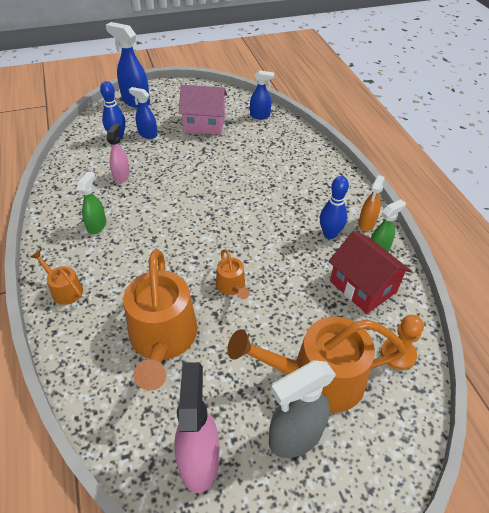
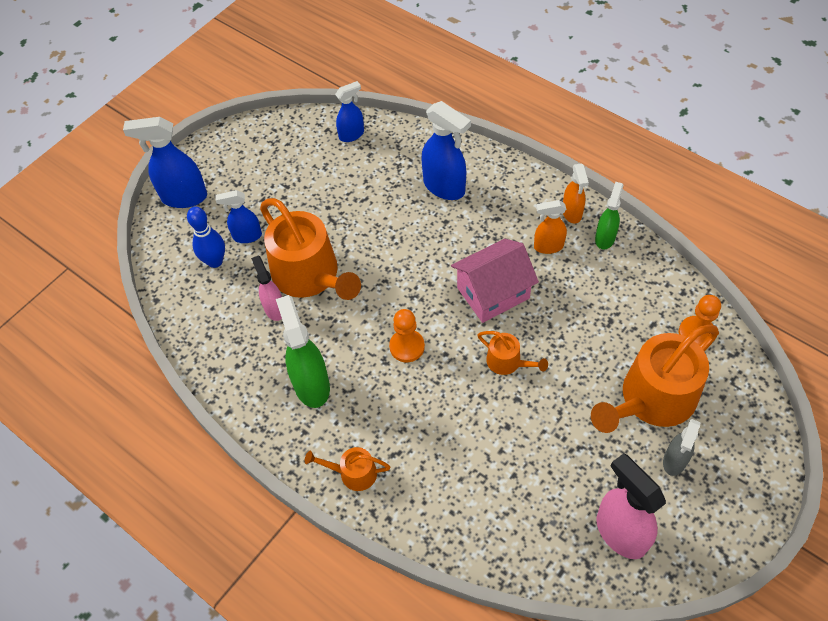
camera: 30 degrees left, 10 degrees up
(97, 226) = (311, 384): green spray bottle -> green spray bottle, size x1.65
(162, 338) = (494, 454): orange watering can -> orange watering can (310, 275)
(175, 239) = (407, 346): none -> orange pawn
(204, 124) = (299, 183): pink house -> pink house (493, 293)
(290, 167) = (444, 187): none -> blue spray bottle
(294, 437) = (674, 461): grey spray bottle -> grey spray bottle, size x0.60
(329, 234) = (548, 246): blue bowling pin -> orange spray bottle
(363, 286) = (620, 285): red house -> none

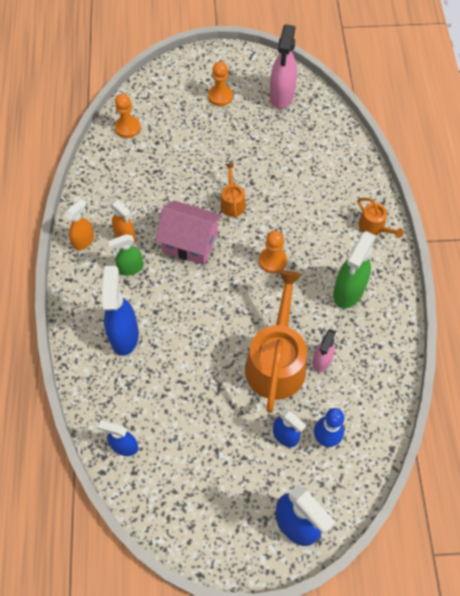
camera: 135 degrees left, 5 degrees up
(605, 238) = (91, 210): green spray bottle -> green spray bottle (130, 268)
(652, 399) = (191, 124): orange watering can -> none
(674, 461) = (220, 96): grey spray bottle -> orange pawn

